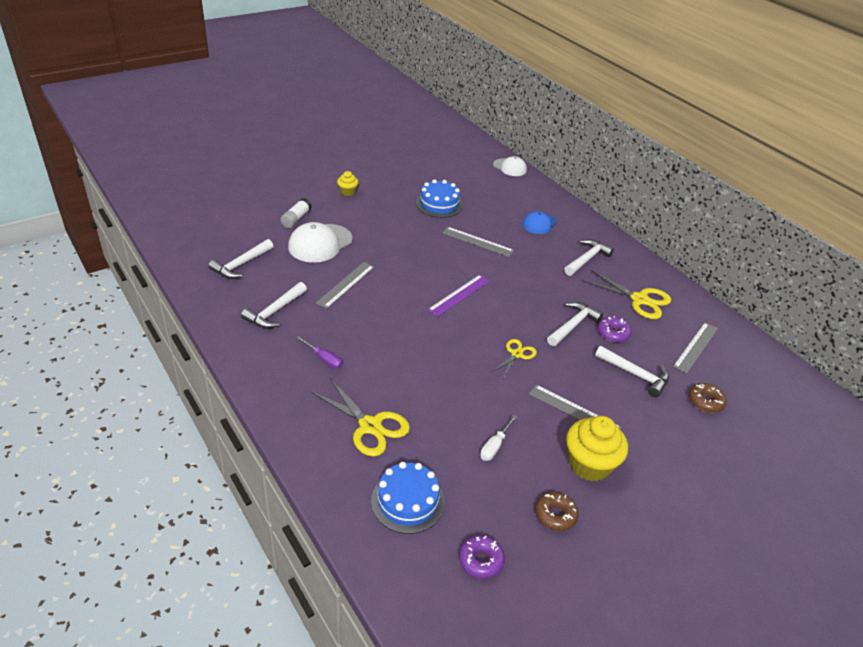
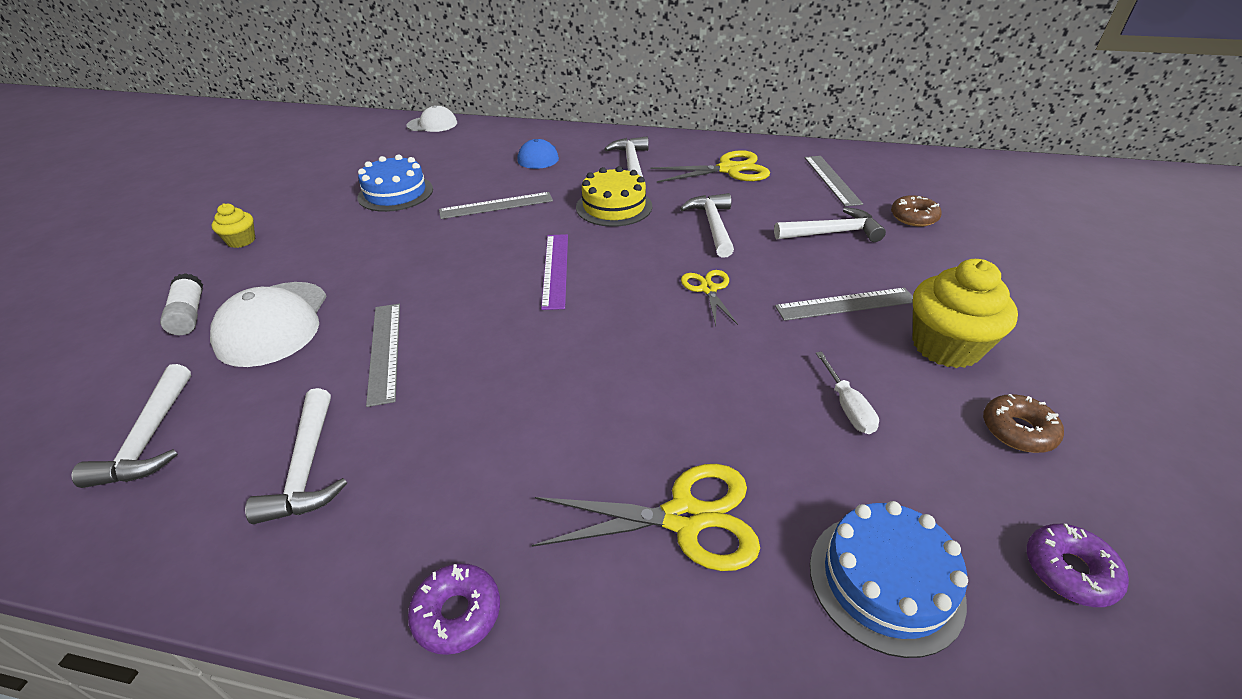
camera: 40 degrees left, 0 degrees up
(324, 359) = (485, 477): purple screwdriver -> none
(536, 280) = (614, 206): none -> yellow cake
(613, 333) = (756, 210): purple donut -> purple donut (457, 613)

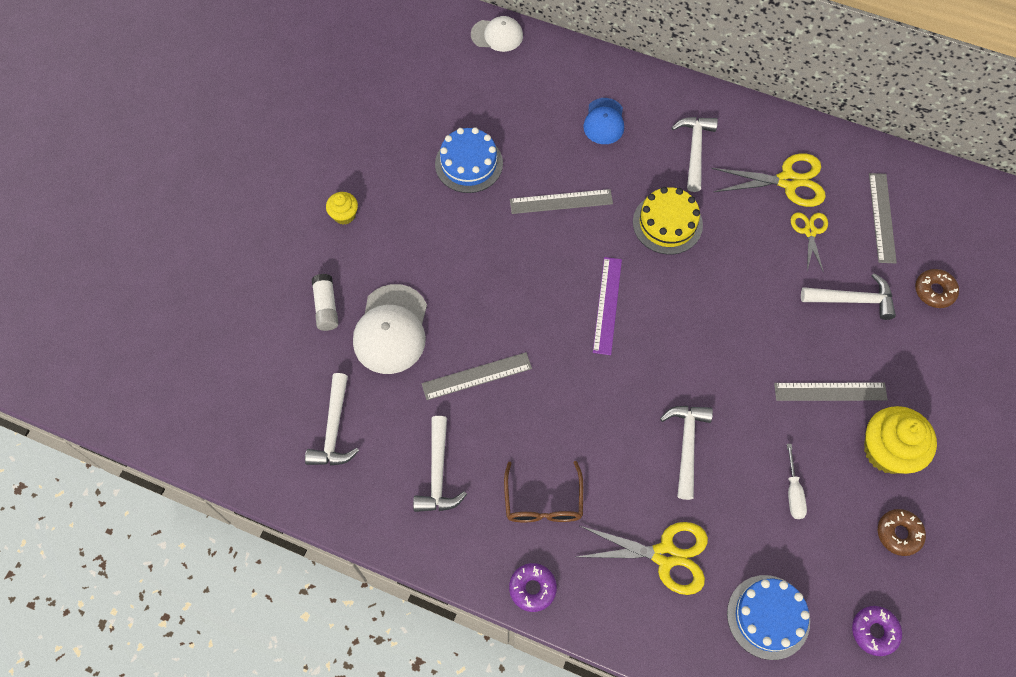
camera: 10 degrees right, 25 degrees up
(384, 351) = (476, 376): grey ruler -> grey ruler turned 75 degrees clockwise
(477, 477) = (543, 501): none -> brown glasses
(708, 289) = (727, 353): yellow scissors -> yellow scissors (810, 231)
(712, 225) = (750, 269): white hammer -> white hammer (686, 445)

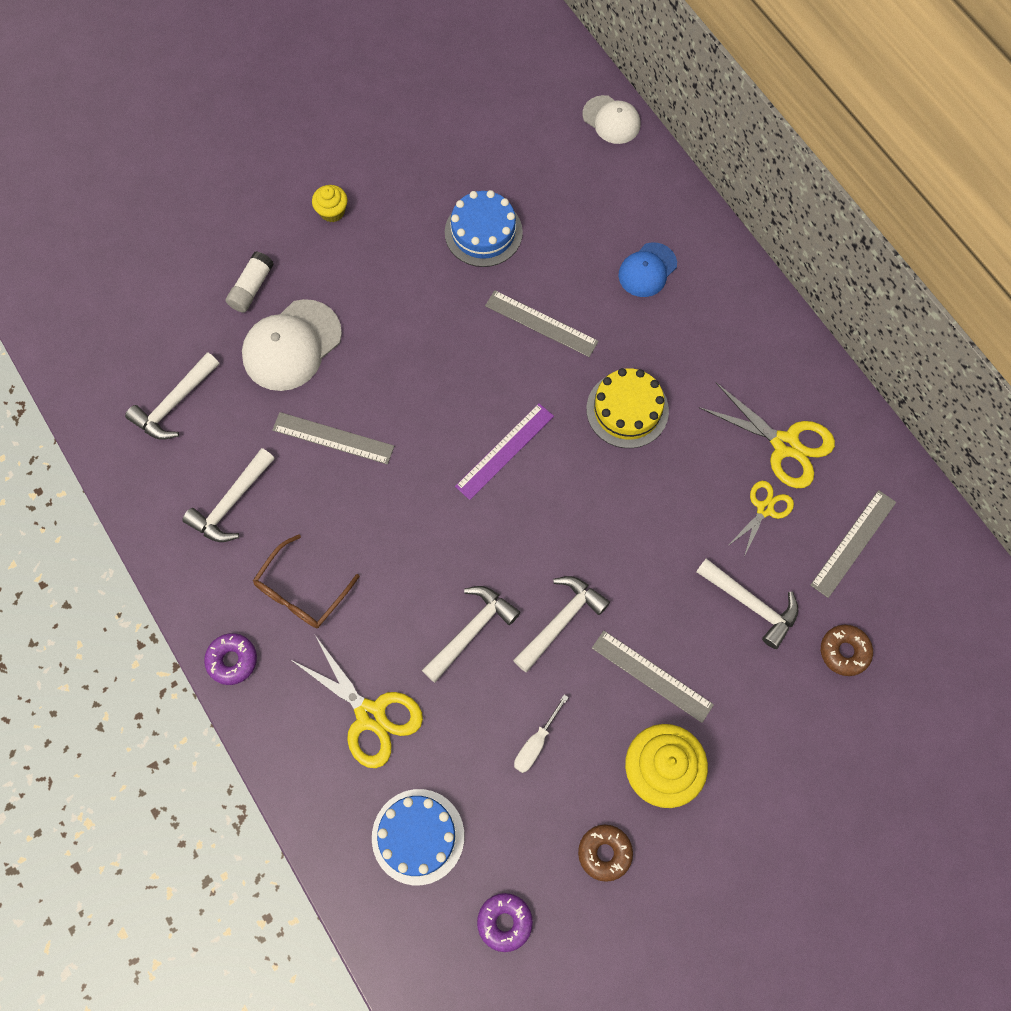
camera: 35 degrees right, 5 degrees up
(694, 150) = (715, 354): white hammer -> white hammer (561, 621)

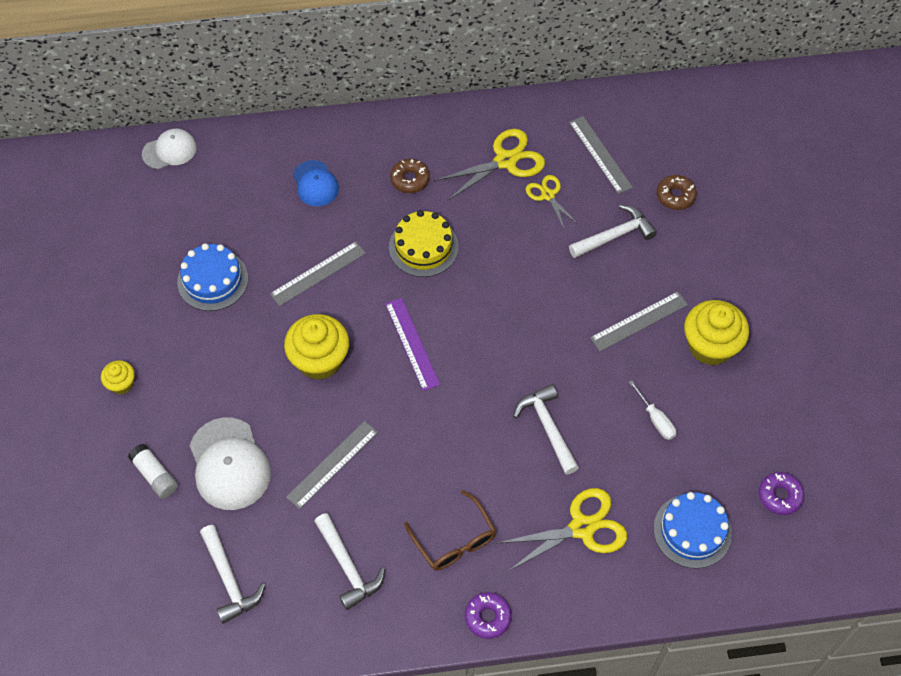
camera: 65 degrees left, 10 degrees down
(442, 372) = (319, 360): none -> yellow cupcake
(561, 621) = (569, 362): white hammer -> none
(604, 853) = (755, 408): brown donut -> brown donut (410, 179)

